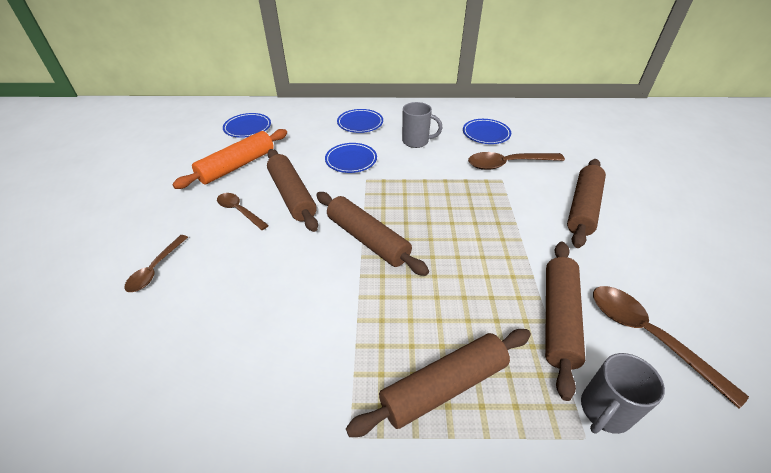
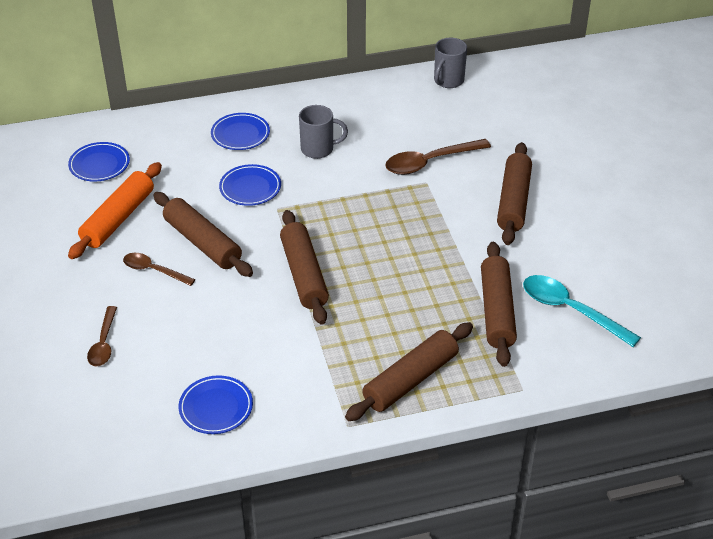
camera: 15 degrees left, 0 degrees up
(367, 239) = (304, 274): brown rolling pin -> brown rolling pin turned 45 degrees clockwise
(486, 134) = (398, 125): blue plate -> blue plate (216, 407)
(604, 411) = (536, 370): grey mug -> grey mug (448, 81)
(648, 336) = (571, 310): brown spoon -> turquoise spoon

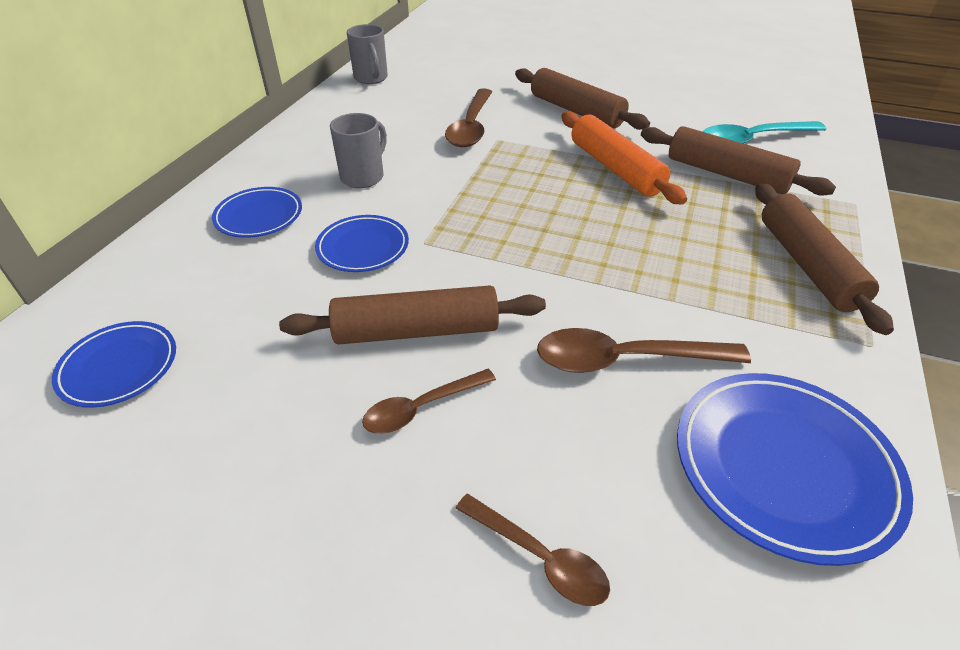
camera: 55 degrees left, 0 degrees up
(118, 218) = (262, 399): orange rolling pin -> orange rolling pin (615, 168)
(216, 407) = (783, 467): blue plate -> blue plate, size x1.65
(246, 327) = (625, 359): none -> brown spoon
(304, 274) = (564, 269): brown rolling pin -> none

